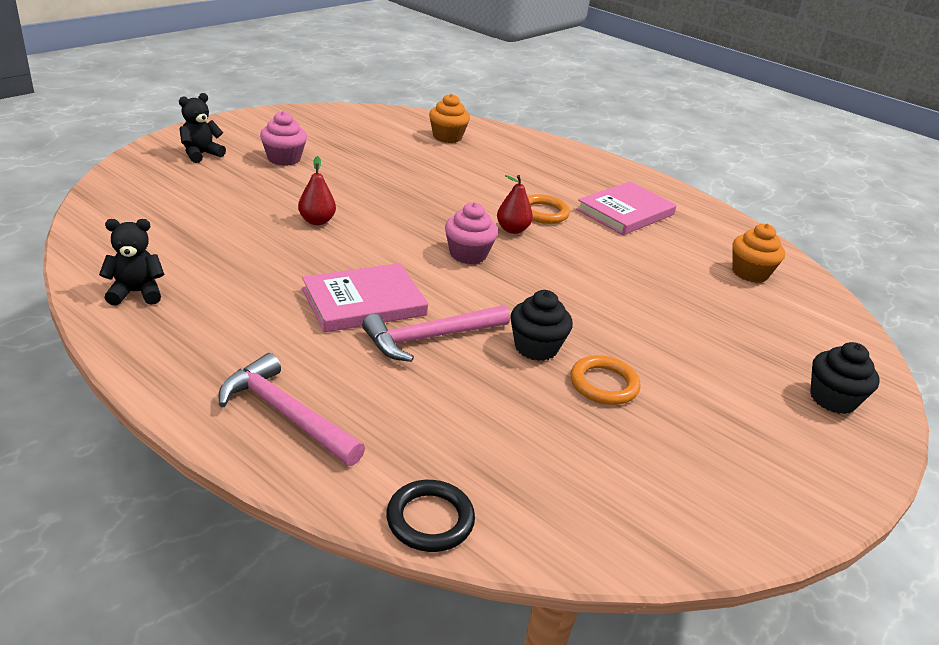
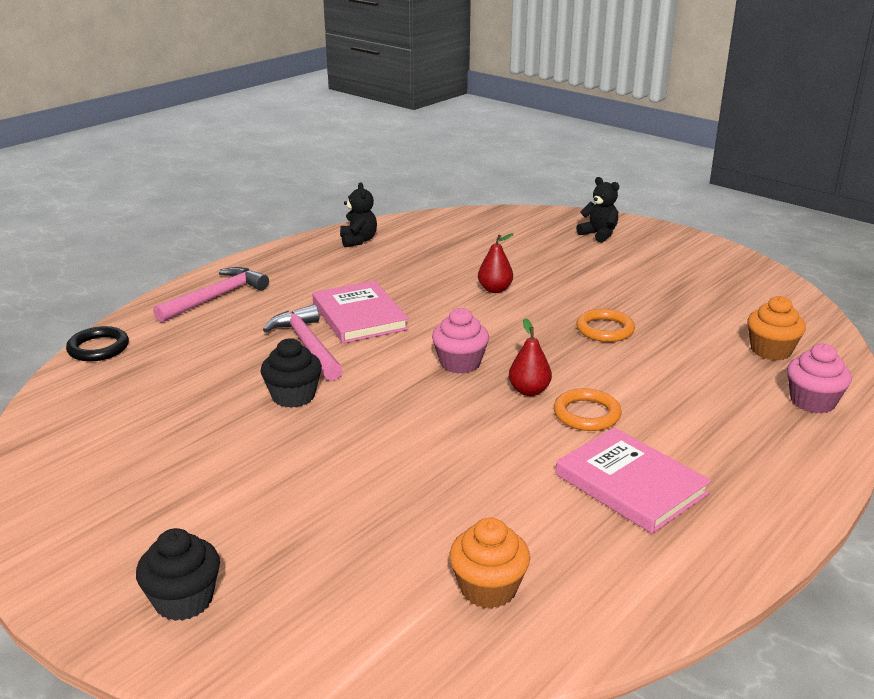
camera: 95 degrees right, 5 degrees down
(284, 159) = (619, 267): pink cupcake -> pink cupcake (812, 402)
(604, 384) = (233, 430): orange ring -> orange ring (605, 329)

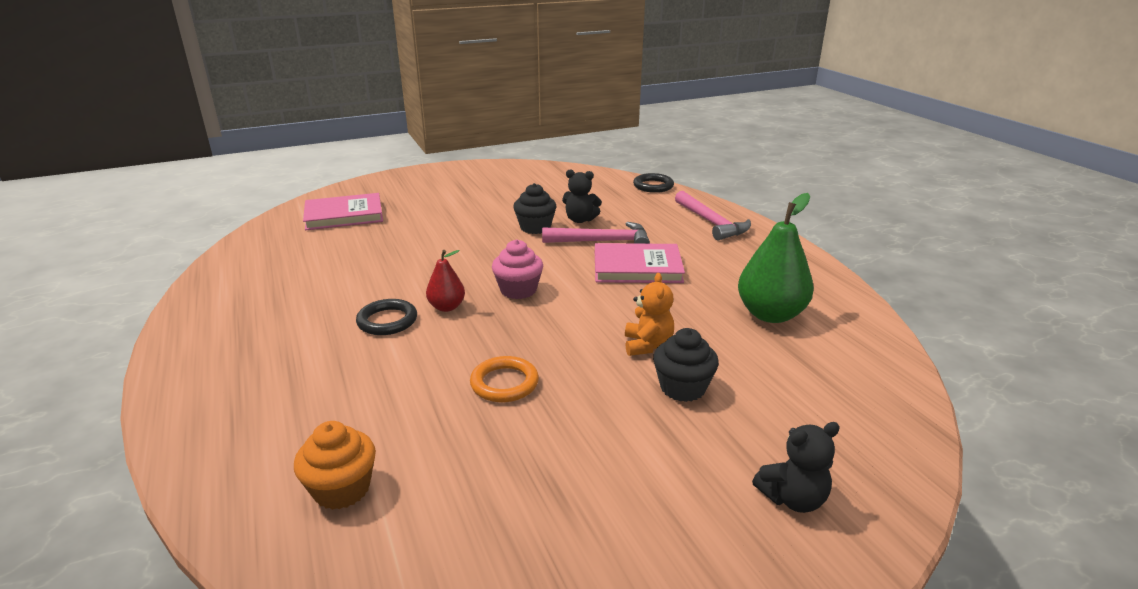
camera: 115 degrees right, 0 degrees up
(184, 600) = (392, 186): black cupcake -> black cupcake (682, 388)
(358, 241) = (821, 298): black teddy bear -> black teddy bear (580, 220)
(402, 255) = (770, 314): none -> green pear
(488, 588) = (294, 243): orange cupcake -> none
(495, 289) = (647, 345): red pear -> orange teddy bear
(586, 414) = (387, 321): orange ring -> black ring
(630, 484) = (295, 309): pink book -> pink book (344, 215)
(812, 402) = (236, 459): pink cupcake -> none

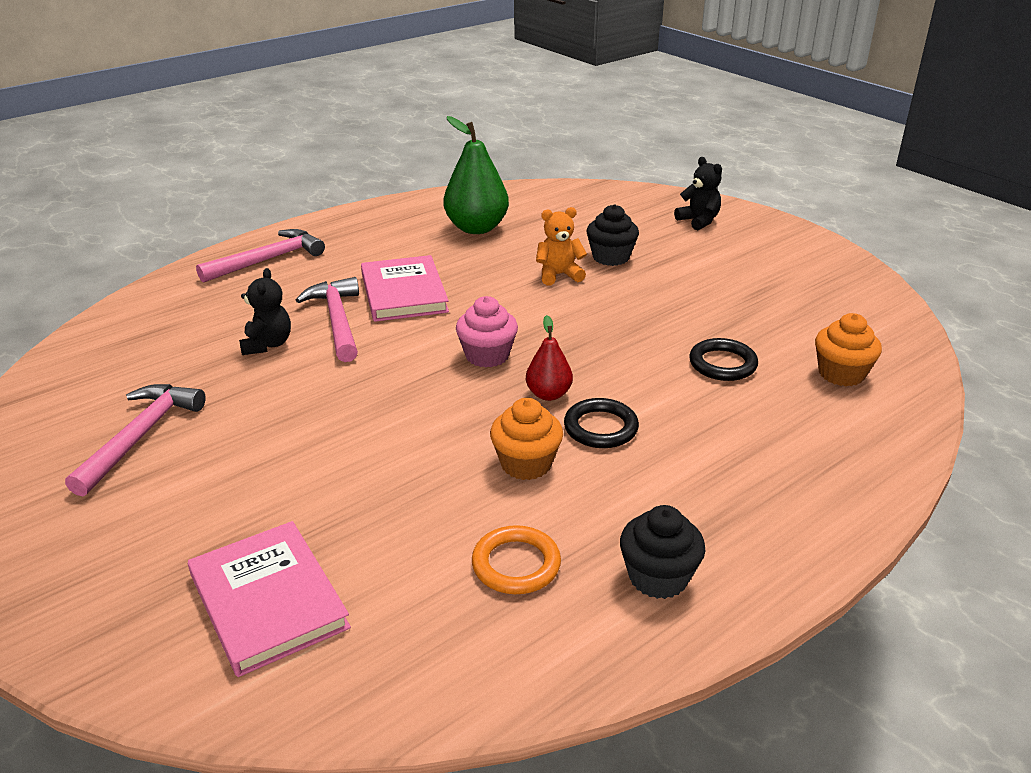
camera: 105 degrees left, 5 degrees up
(376, 287) = (526, 464): none -> orange cupcake
(501, 191) = (141, 436): none -> pink hammer
(504, 383) = (660, 331): orange ring -> orange ring (516, 564)
(535, 227) = (300, 375): black cupcake -> black cupcake (658, 577)
(653, 186) = (131, 304): black ring -> black ring (722, 364)

